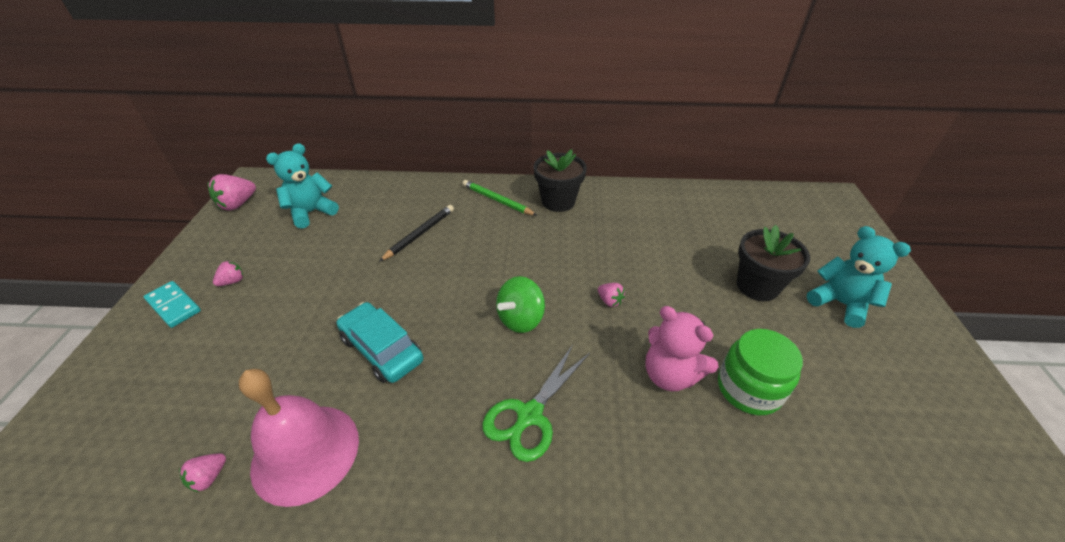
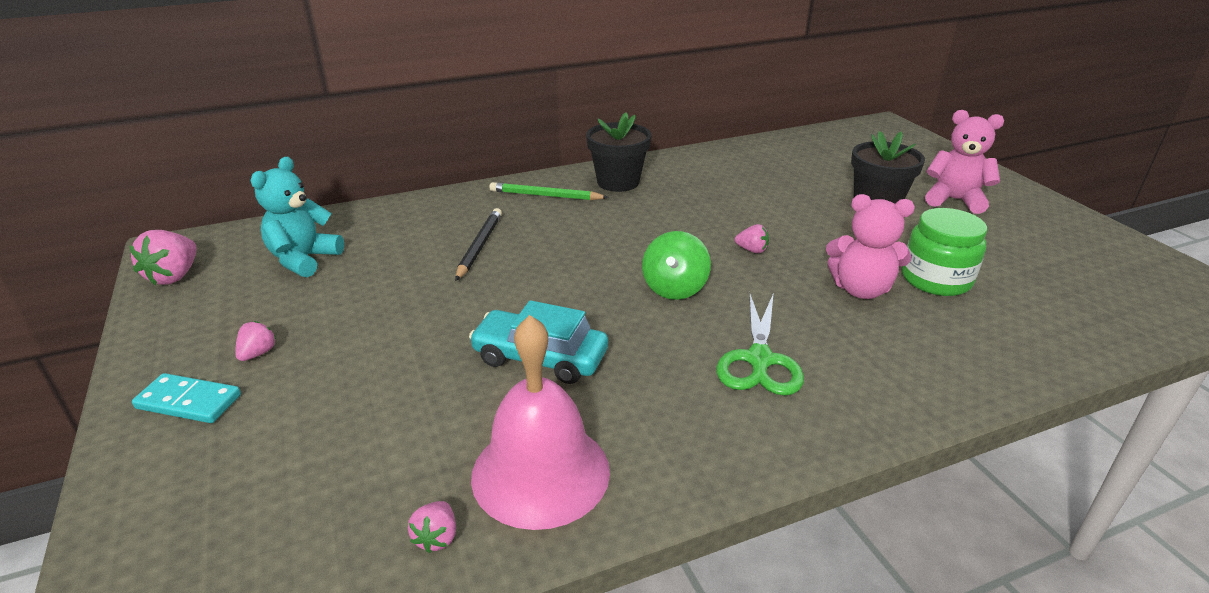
camera: 25 degrees left, 10 degrees down
(840, 303) = (954, 200): turquoise teddy bear -> pink teddy bear

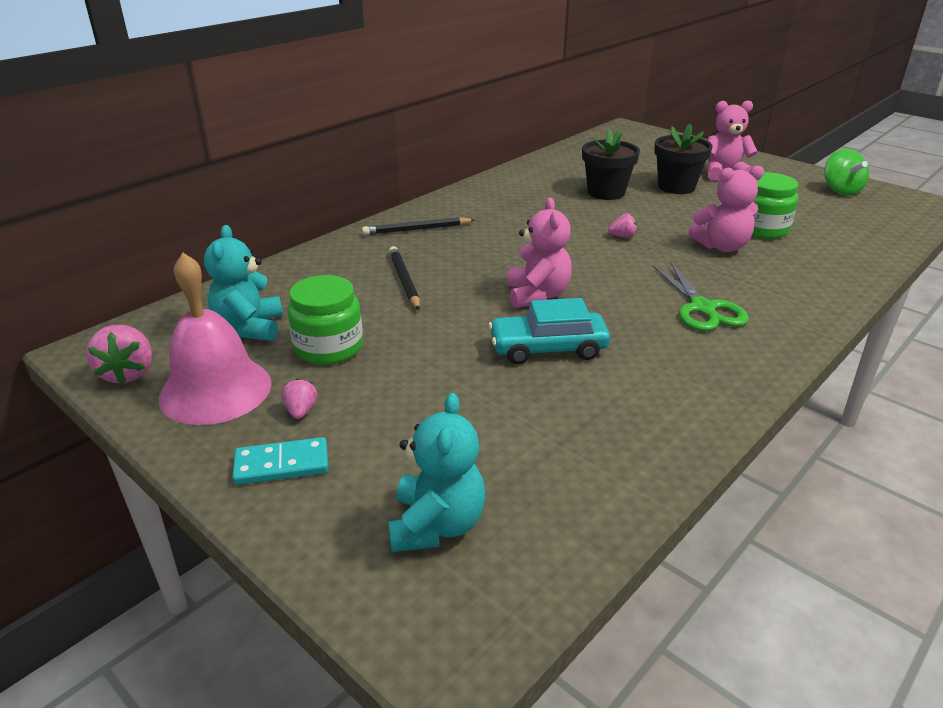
camera: 25 degrees left, 0 degrees up
(241, 515) = (437, 525): none -> turquoise teddy bear
(345, 297) = (328, 347): none -> green jar
(437, 537) = (607, 485): pink strawberry -> none
(540, 472) = (633, 422): pink bell -> pink bell (215, 390)
(545, 195) = (416, 229): green pencil -> black pencil
(590, 295) = (537, 295): none -> pink teddy bear
(618, 182) = (467, 207): black flower pot -> black flower pot (606, 192)
(674, 288) = (595, 276): green spinning top -> green spinning top (840, 190)

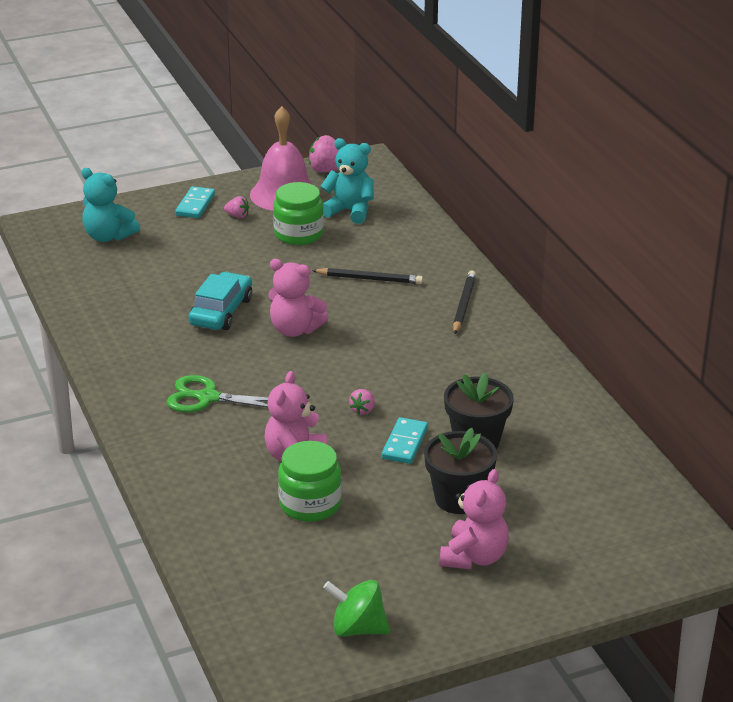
camera: 115 degrees right, 0 degrees up
(642, 213) = (405, 443): none -> turquoise domino

